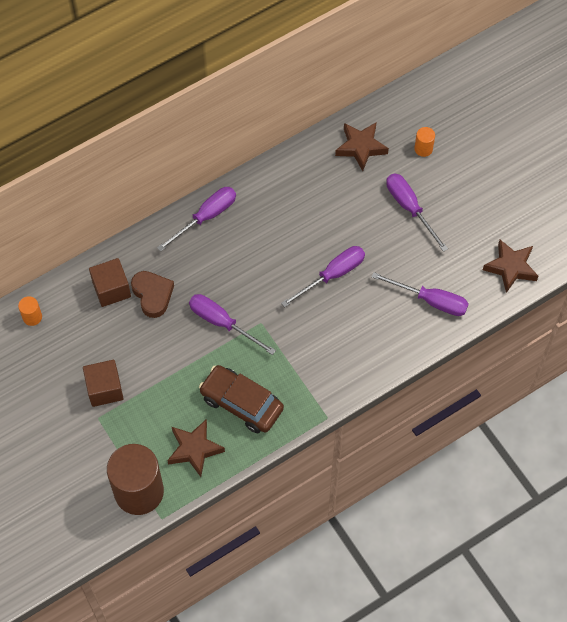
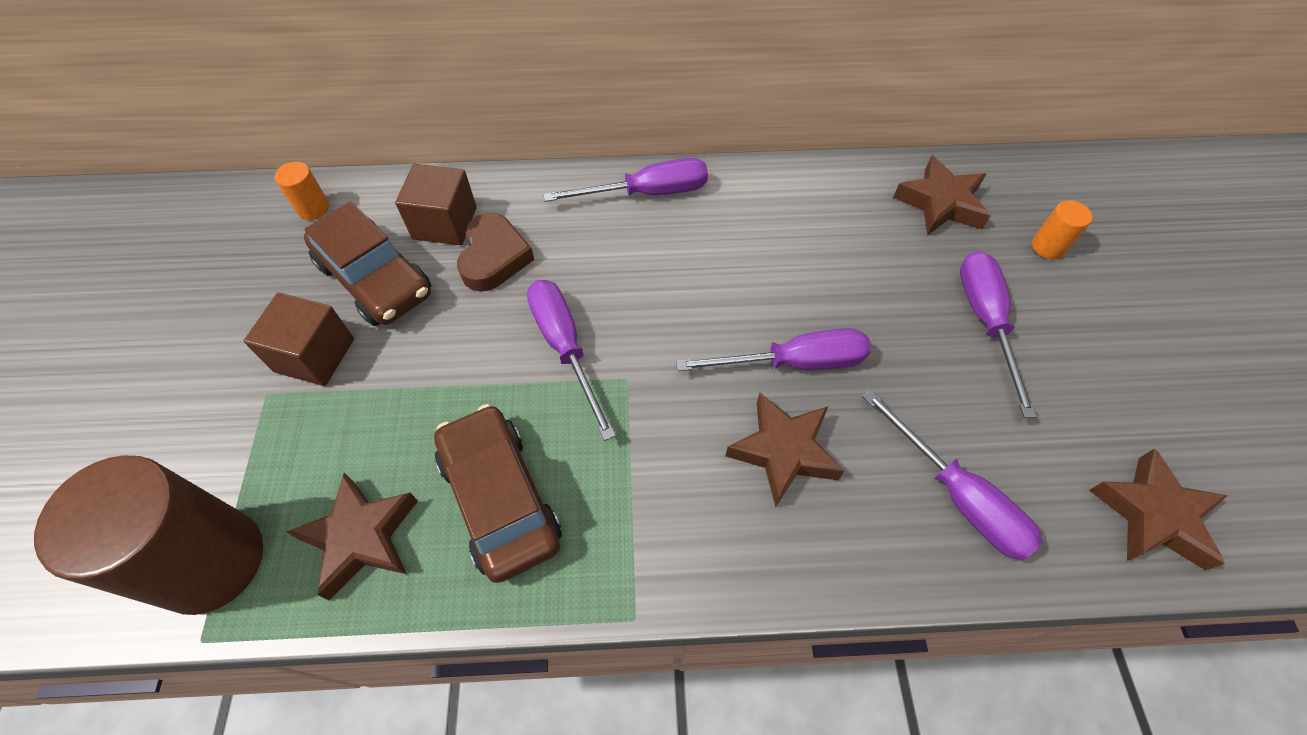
camera: 30 degrees right, 5 degrees down
(101, 337) = (375, 279): none -> brown car
(350, 319) = (783, 451): none -> brown star

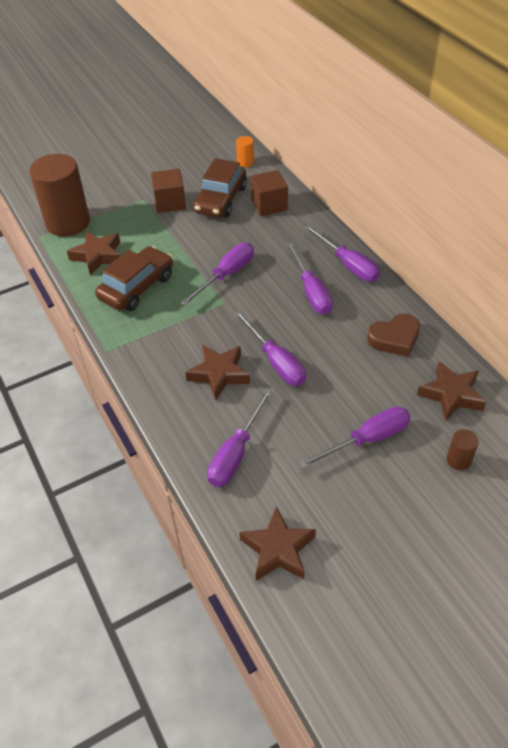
camera: 65 degrees right, 10 degrees down
(494, 257) = (261, 229): brown heart -> brown heart (394, 338)
(674, 257) = (311, 291): none -> purple screwdriver
(1048, 246) = (458, 460): orange cylinder -> brown cylinder

